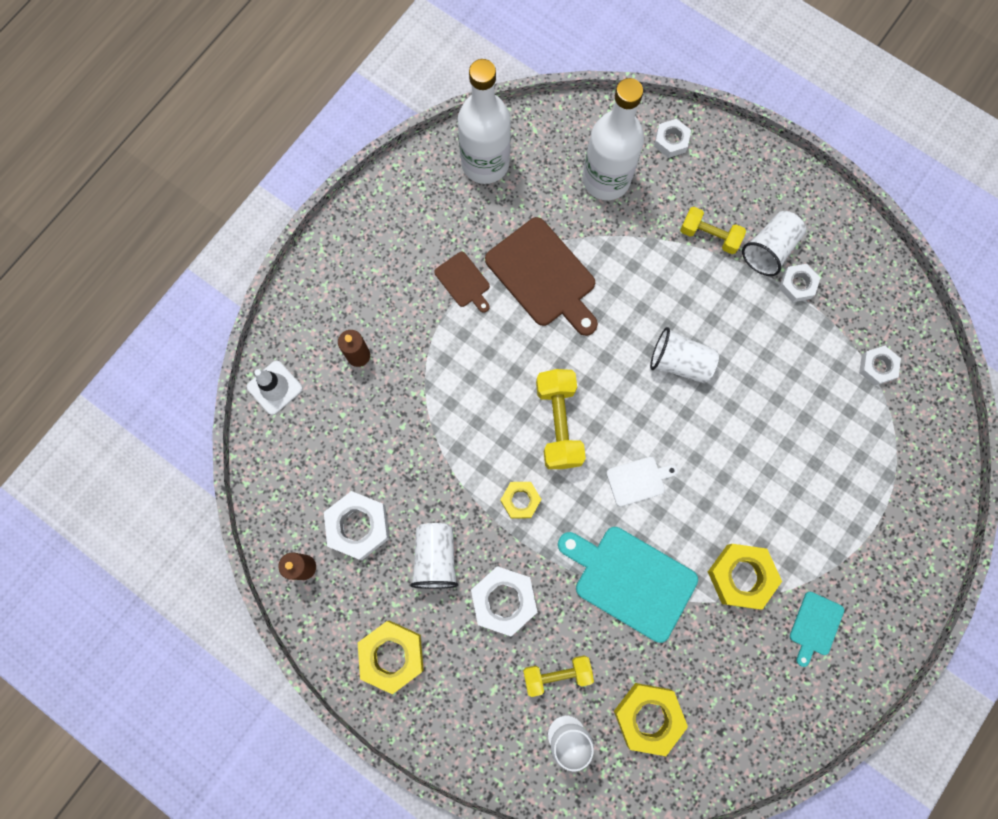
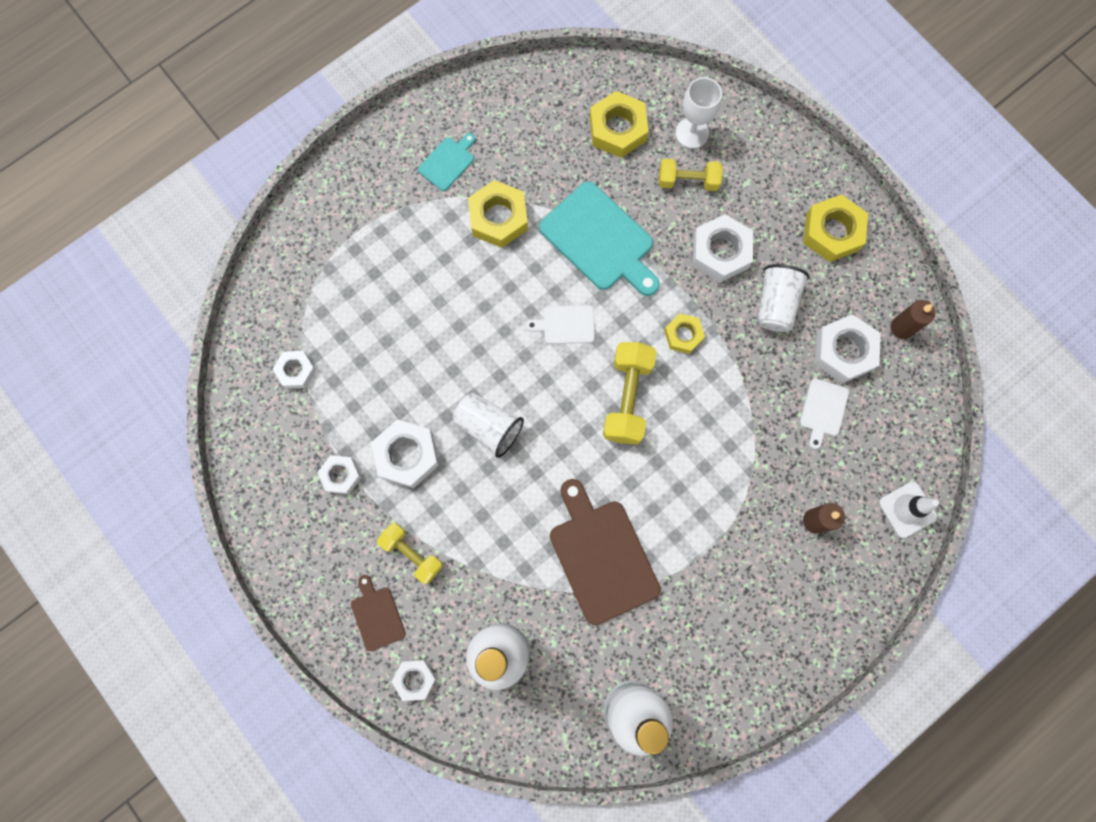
camera: 165 degrees left, 0 degrees up
(368, 461) = (823, 410): none -> white cutting board
(464, 281) = (687, 573): brown cutting board -> brown cutting board (377, 615)
(745, 317) = (407, 455): none -> white nut
(769, 249) = (355, 521): white cup -> none

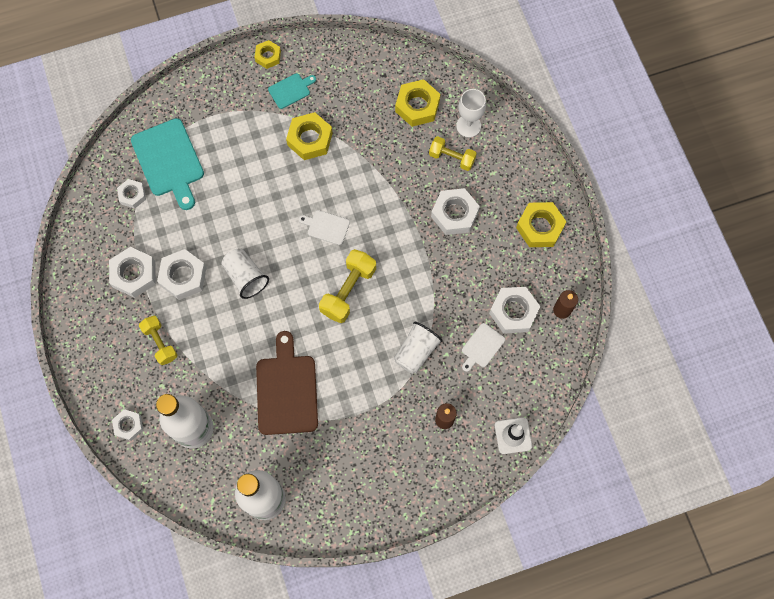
camera: 20 degrees right, 5 degrees down
(341, 475) = (134, 274): white nut -> white nut, size x1.65
(377, 615) = (120, 375): brown cutting board -> none
(600, 240) = (374, 177): turquoise cutting board -> turquoise cutting board (169, 161)
(683, 335) = (405, 262): yellow nut -> yellow nut (268, 56)
(775, 304) = (478, 263): white cup -> white cup (416, 351)

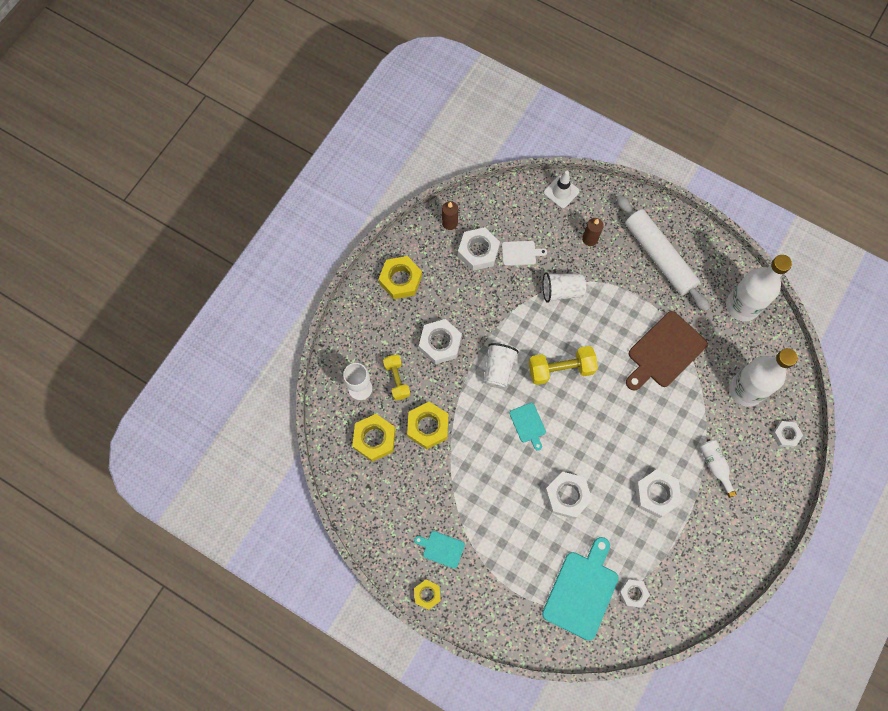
camera: 130 degrees left, 0 degrees up
(134, 274) = (687, 532): white nut -> white nut (567, 496)
(160, 343) = (715, 466): yellow dumbbell -> white bottle
(246, 277) = (615, 449): white cup -> white cup (498, 369)
(310, 139) = (470, 497): yellow nut -> yellow nut (428, 427)
(326, 227) = (528, 424): white cutting board -> turquoise cutting board
(375, 467) = (659, 256): none -> white rolling pin

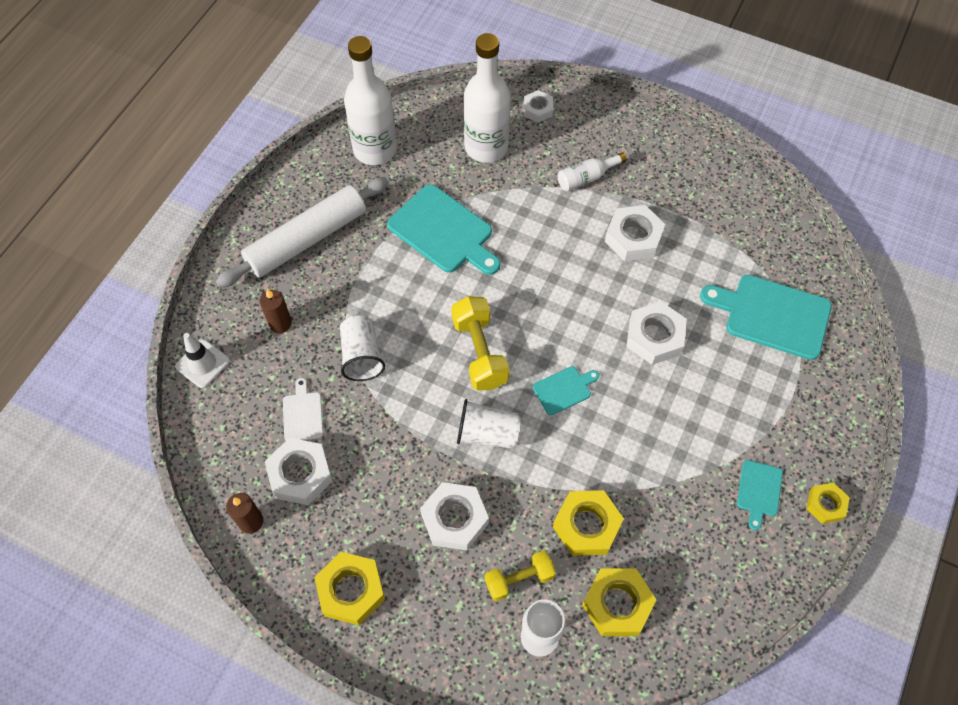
camera: 95 degrees left, 10 degrees down
(633, 593) = (760, 260): white nut -> none
(664, 352) = (444, 231): brown cutting board -> turquoise cutting board

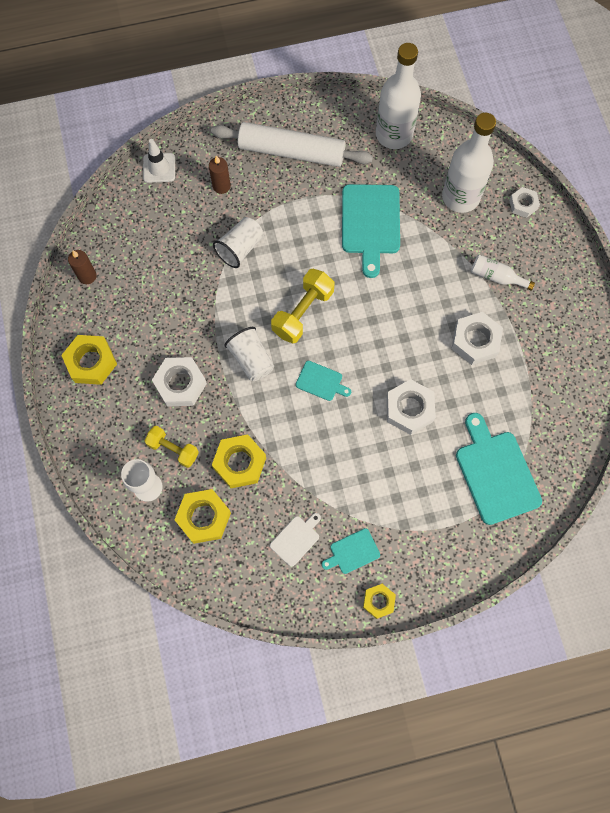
camera: 50 degrees right, 10 degrees up
(300, 474) = (136, 278): white nut -> none
(302, 414) = (174, 247): white cutting board -> white cutting board (296, 539)

